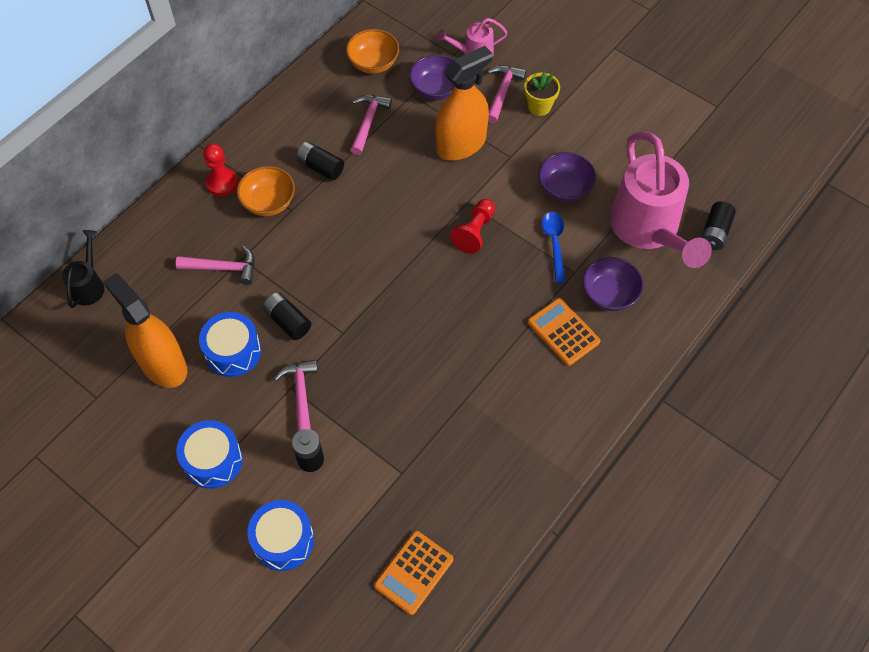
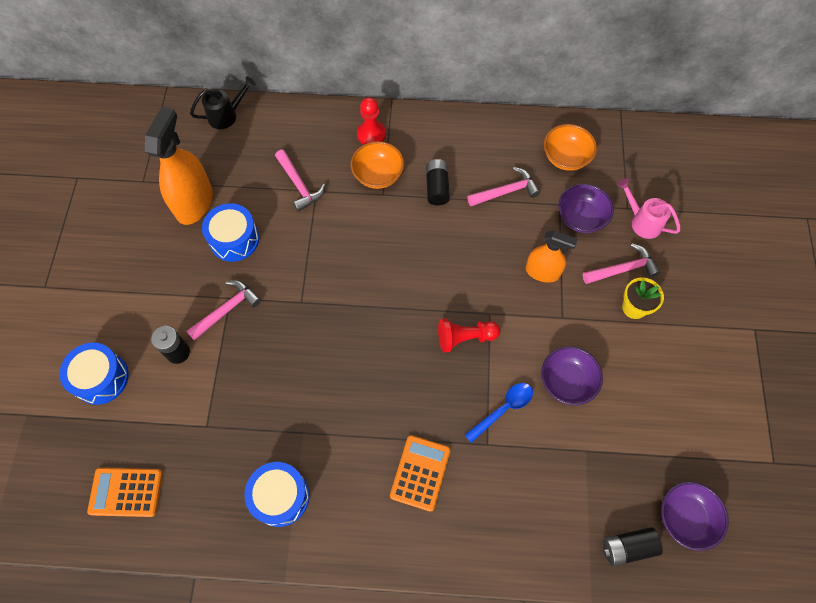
camera: 55 degrees right, 5 degrees up
(213, 460) = (138, 287): blue drum -> blue drum (280, 496)
(288, 321) = (284, 258): black battery -> none
(461, 144) = (542, 272): orange spray bottle -> orange spray bottle, size x0.62
(609, 294) = (487, 489): purple bowl -> purple bowl (685, 518)
(648, 229) = (581, 482): pink watering can -> none

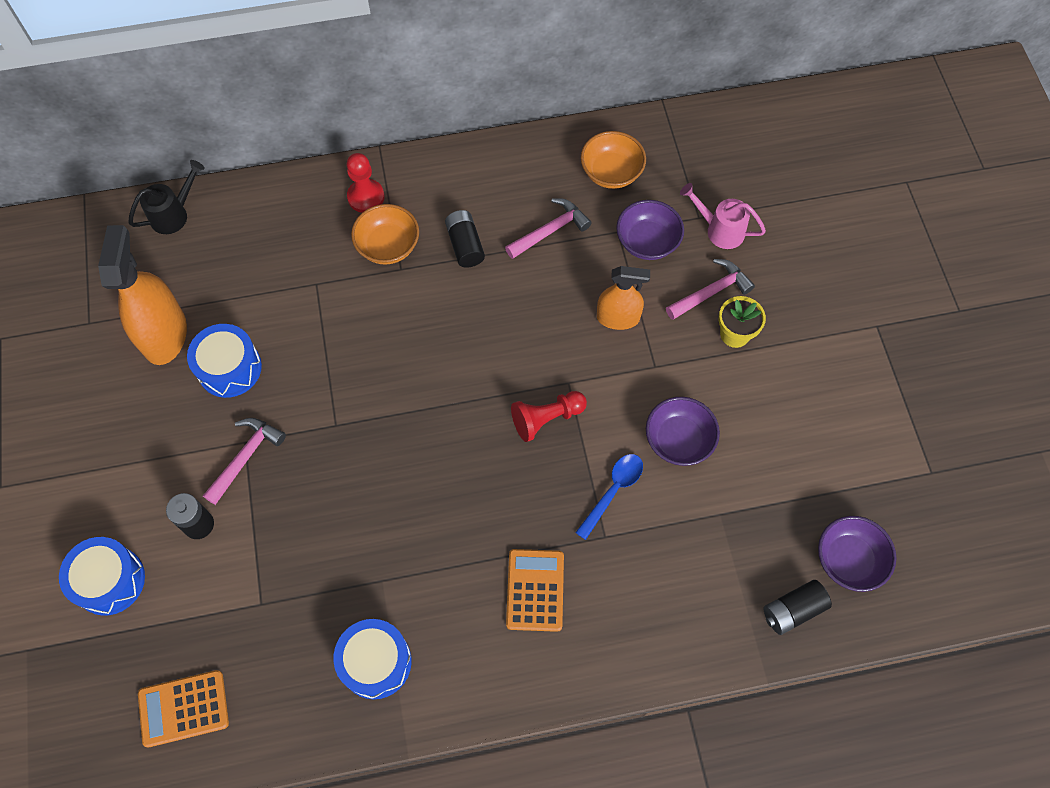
camera: 15 degrees left, 0 degrees up
(299, 185) = (292, 281): pink hammer -> none

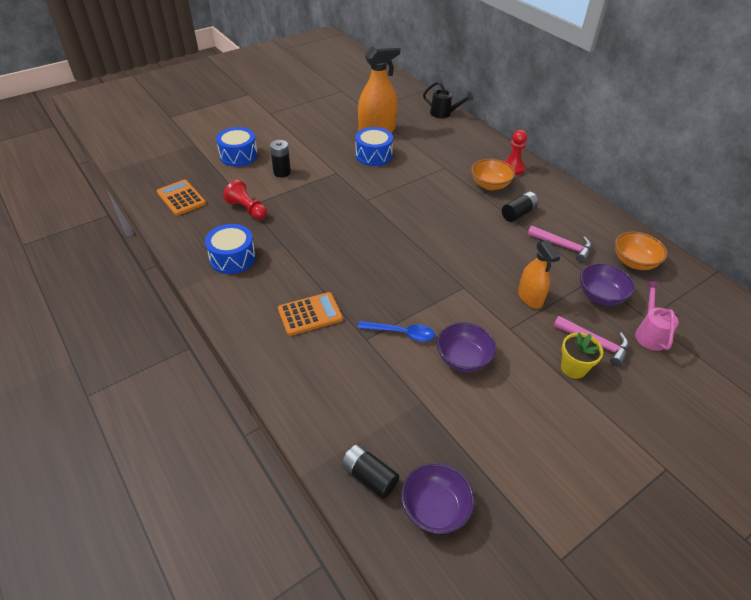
camera: 65 degrees right, 20 degrees down
(245, 457) = (327, 175): pink hammer -> none
(546, 419) = (431, 284): red pawn -> red pawn (247, 209)

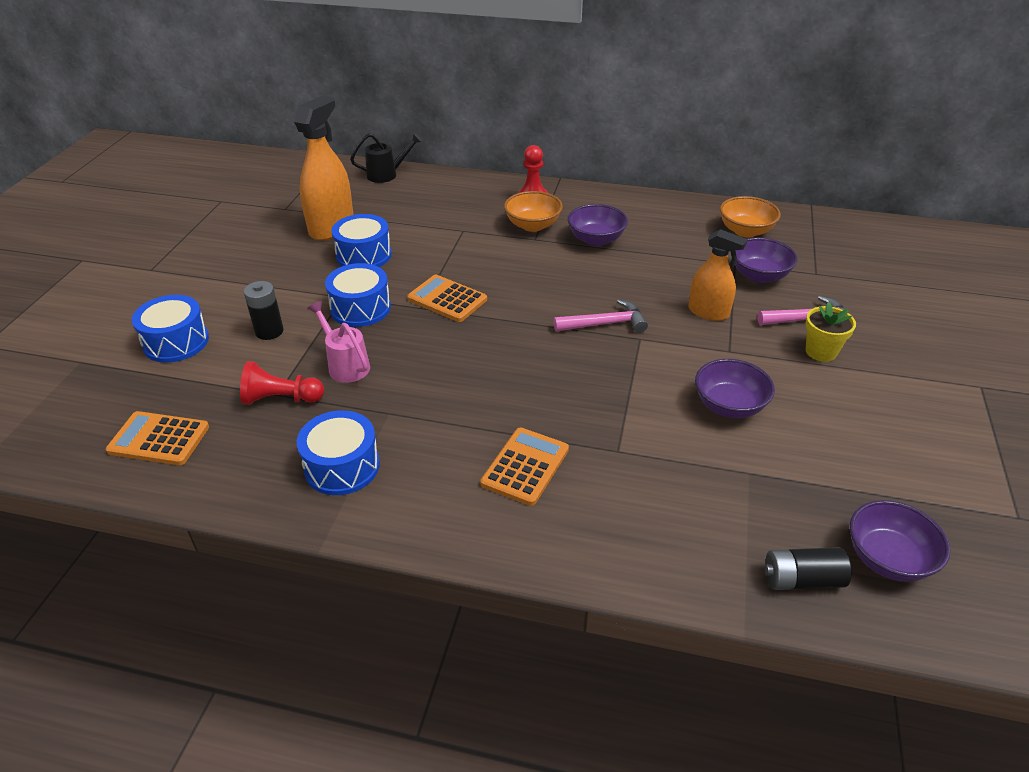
camera: 40 degrees left, 5 degrees down
(336, 183) = (360, 308): none -> blue drum
(385, 202) = (447, 299): none -> orange calculator
(401, 333) = (644, 421): blue spoon -> none
(518, 213) = (596, 239): black battery -> purple bowl
(563, 246) = (673, 249): pink hammer -> pink hammer (605, 324)
(650, 333) = (833, 285): pink watering can -> pink watering can (345, 365)

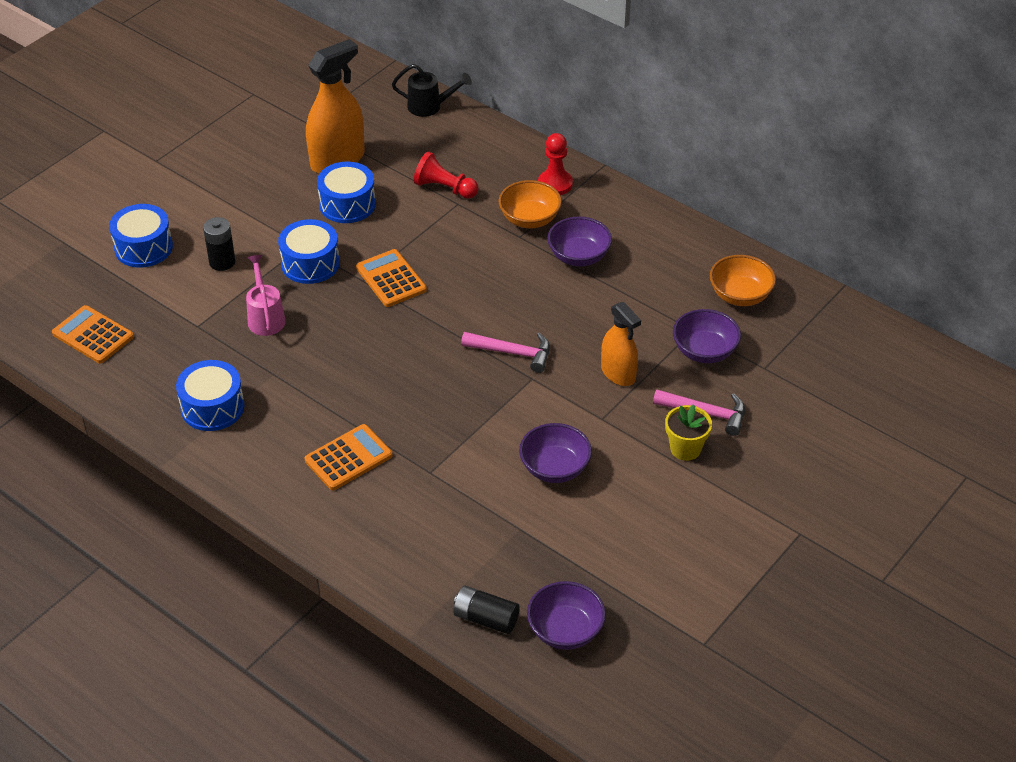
camera: 25 degrees right, 5 degrees up
(281, 399) = (199, 331): red pawn -> red pawn (444, 188)

